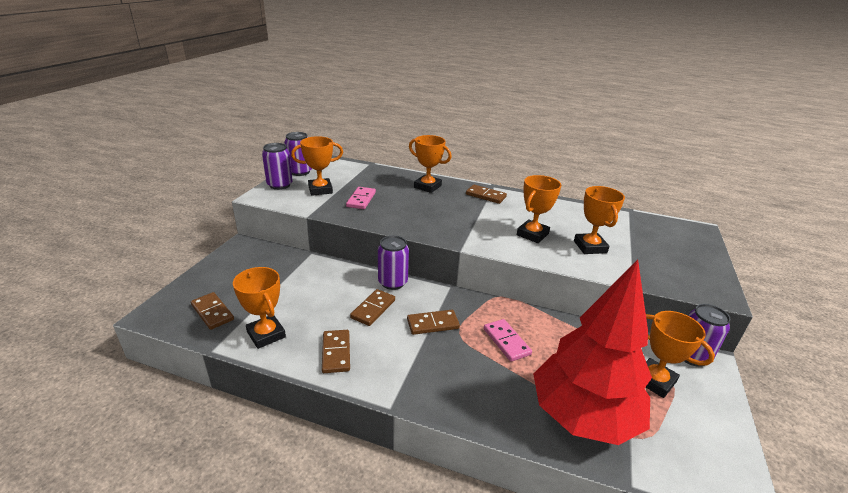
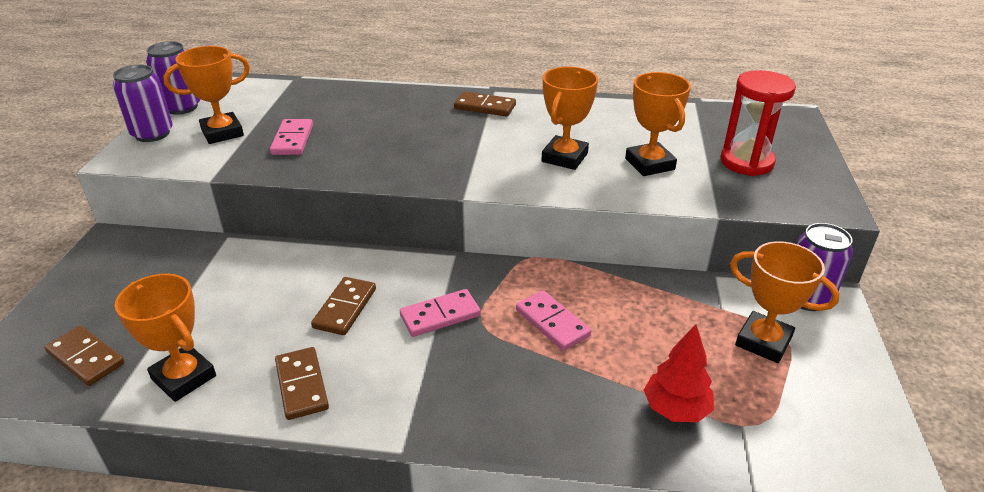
camera: 10 degrees left, 5 degrees up
(393, 282) = (367, 262): purple can -> none
(427, 186) = (393, 104): orange trophy -> none
(432, 324) = (440, 315): brown domino -> pink domino
(583, 416) = (676, 409): red tree -> red tree, size x0.44
(659, 255) = (746, 162): none -> red hourglass

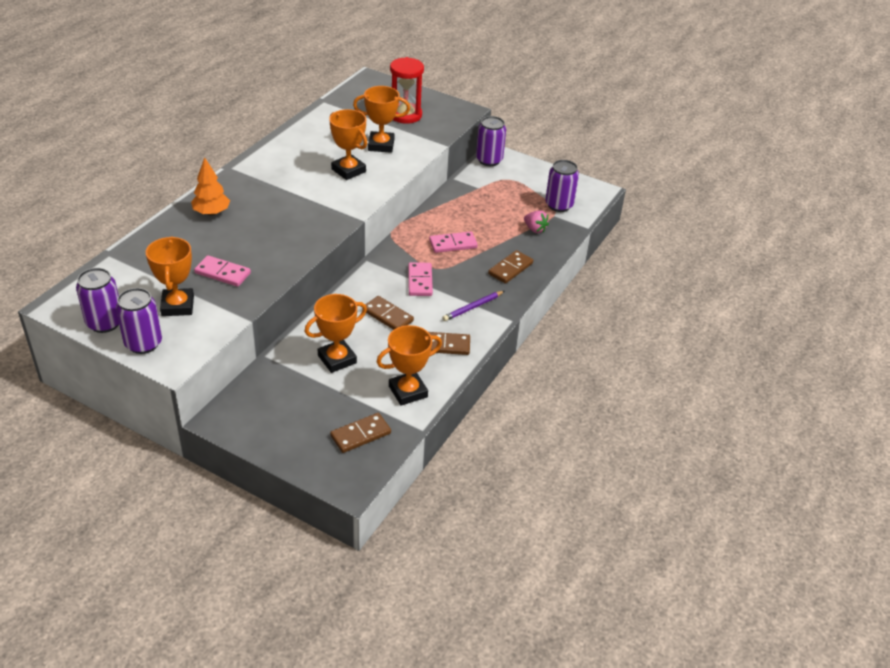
camera: 70 degrees left, 5 degrees up
(400, 104) = (211, 213): none -> orange tree
(409, 391) = (473, 307): none -> purple pencil
(485, 107) = (253, 179): brown domino -> brown domino (510, 269)
(676, 409) = (535, 229): red tree -> pink strawberry
(763, 341) = (509, 186): orange trophy -> orange trophy (337, 359)
(780, 423) = (559, 205): none -> purple can

